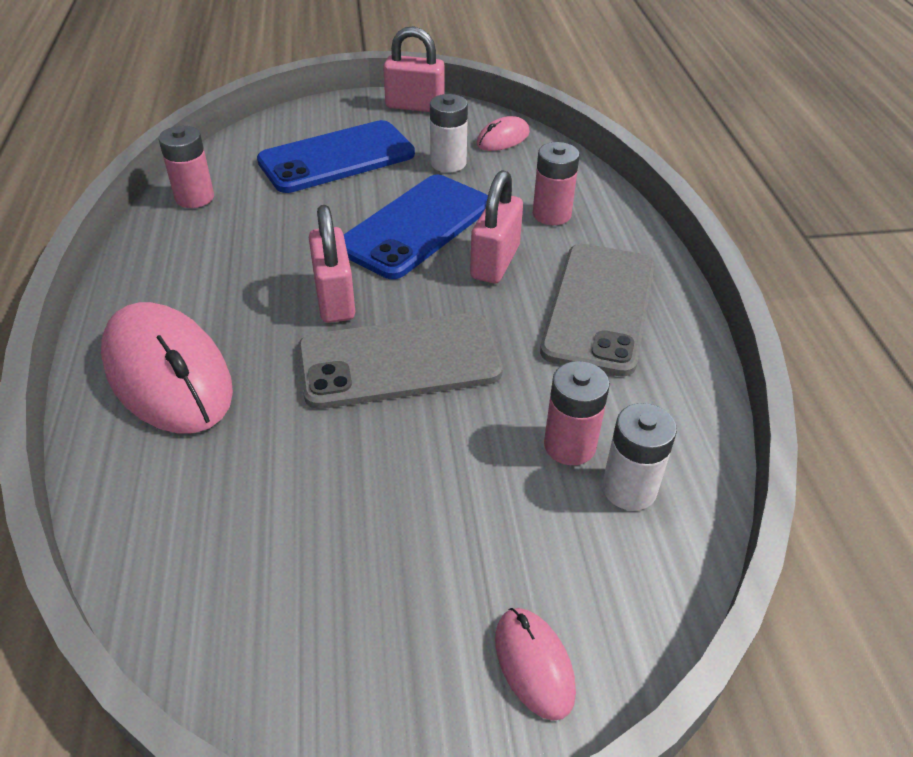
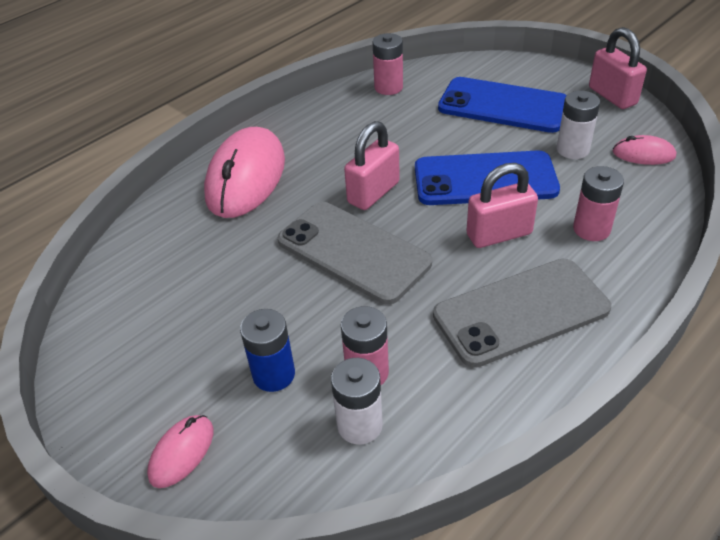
camera: 55 degrees right, 0 degrees up
(500, 519) = (274, 374): none -> blue battery

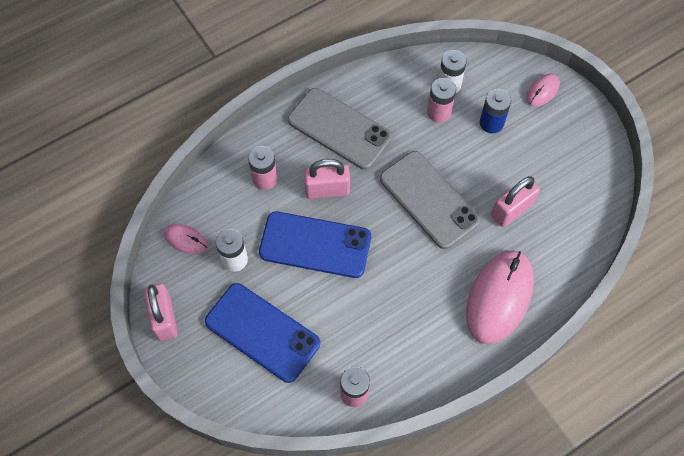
camera: 170 degrees left, 20 degrees up
(373, 193) = (402, 253): pink padlock -> pink padlock (512, 210)
(520, 312) = (339, 129): grey phone -> grey phone turned 45 degrees clockwise

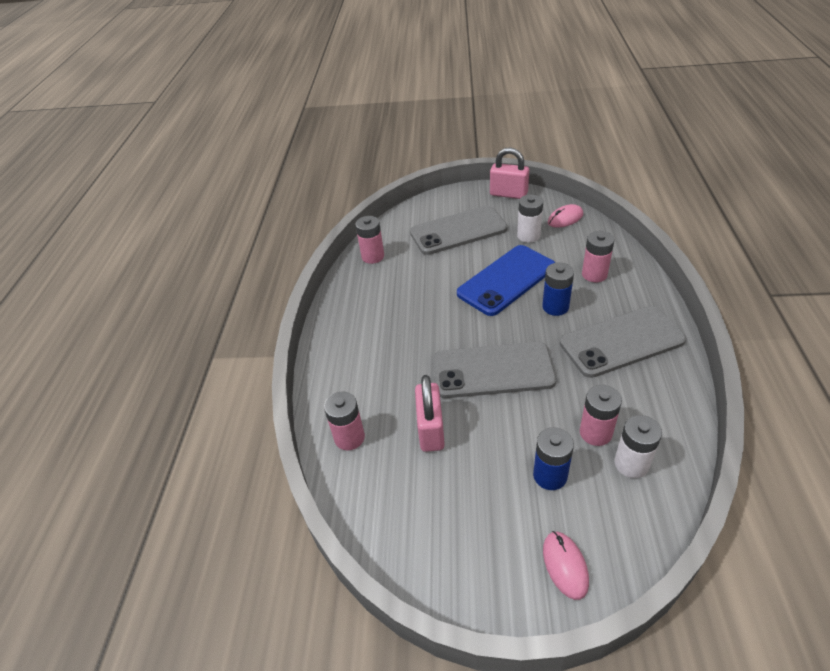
camera: 130 degrees right, 20 degrees down
(262, 332) = (458, 231): blue phone -> grey phone
(327, 190) = (555, 307): pink padlock -> blue battery
(499, 298) = (359, 370): pink mouse -> none
(559, 259) = (349, 437): none -> pink battery

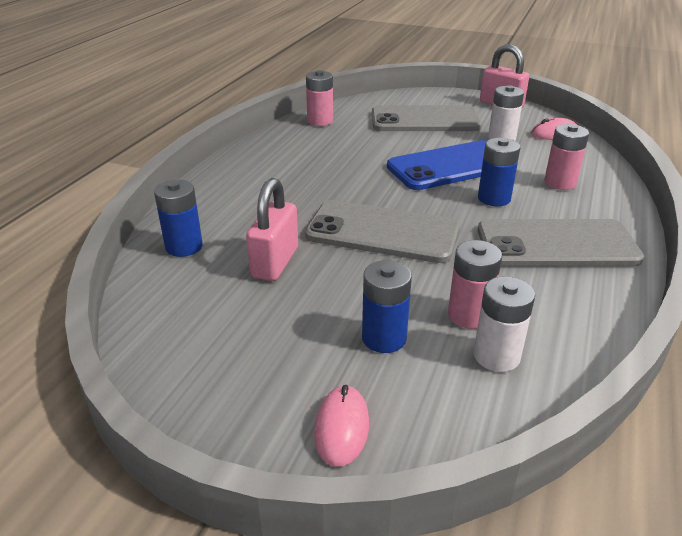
camera: 15 degrees right, 10 degrees down
(349, 437) = (184, 246): pink battery -> blue battery

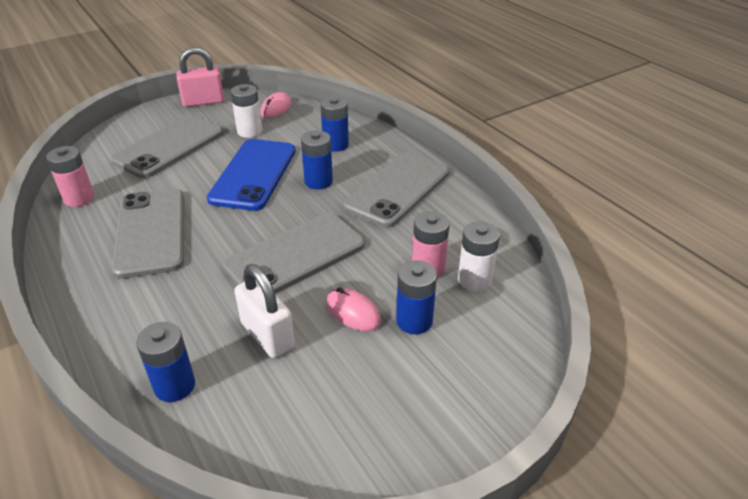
camera: 55 degrees left, 5 degrees up
(275, 263) = (267, 335): pink padlock -> white padlock
(323, 161) = (151, 232): none -> grey phone
(341, 428) = (481, 388): pink mouse -> pink mouse (353, 312)
(560, 183) = (335, 145): pink battery -> blue battery

